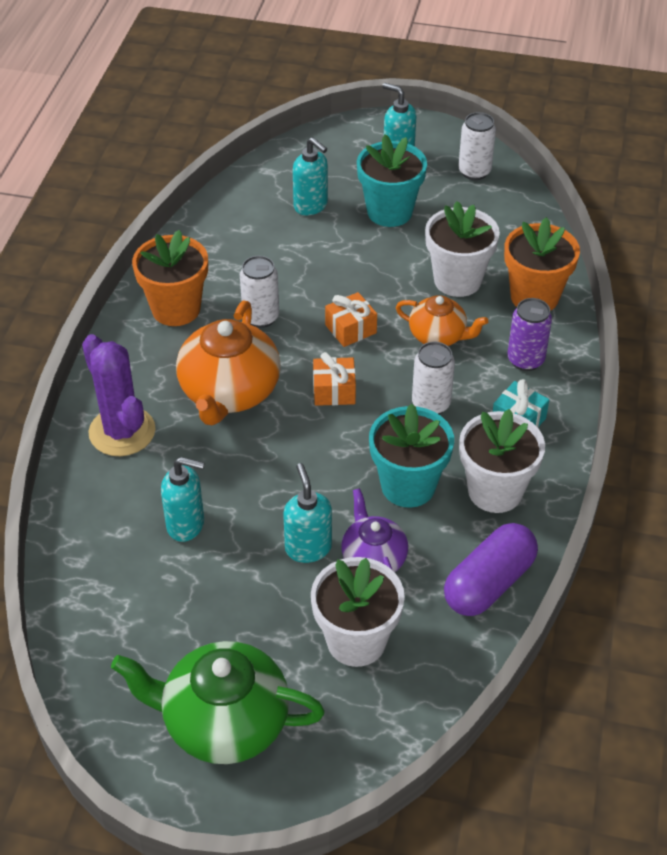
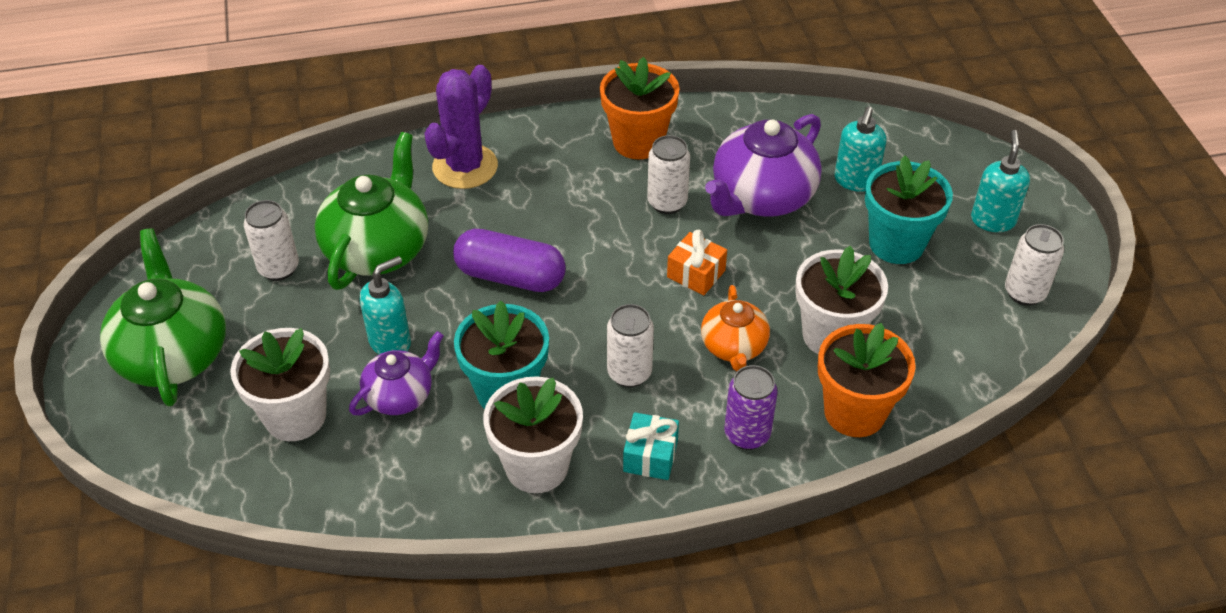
camera: 65 degrees right, 0 degrees up
(161, 608) = (279, 268): none -> white can
(186, 525) = (378, 249): turquoise soap dispenser -> green teapot
(229, 392) = (554, 217): orange teapot -> none
(292, 262) = (761, 197): none -> purple teapot
(334, 391) = (601, 291): orange gift -> none
(489, 583) = (410, 500): purple capsule -> purple capsule (510, 276)

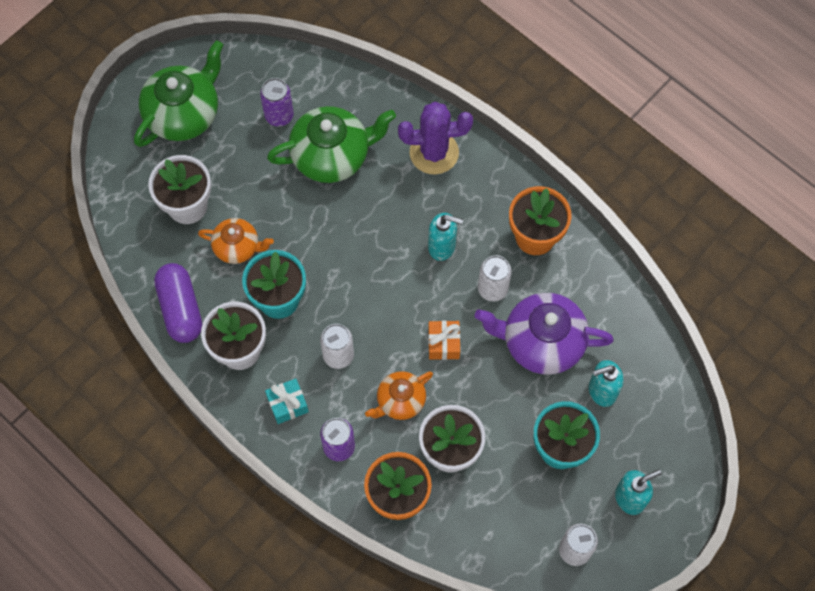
camera: 55 degrees right, 20 degrees up
(279, 268) = (279, 116): white can -> purple can
(390, 342) = (269, 214): turquoise soap dispenser -> turquoise soap dispenser (442, 246)
(400, 395) = (237, 247): purple teapot -> orange teapot
(510, 276) = (364, 242): purple capsule -> purple capsule (180, 309)

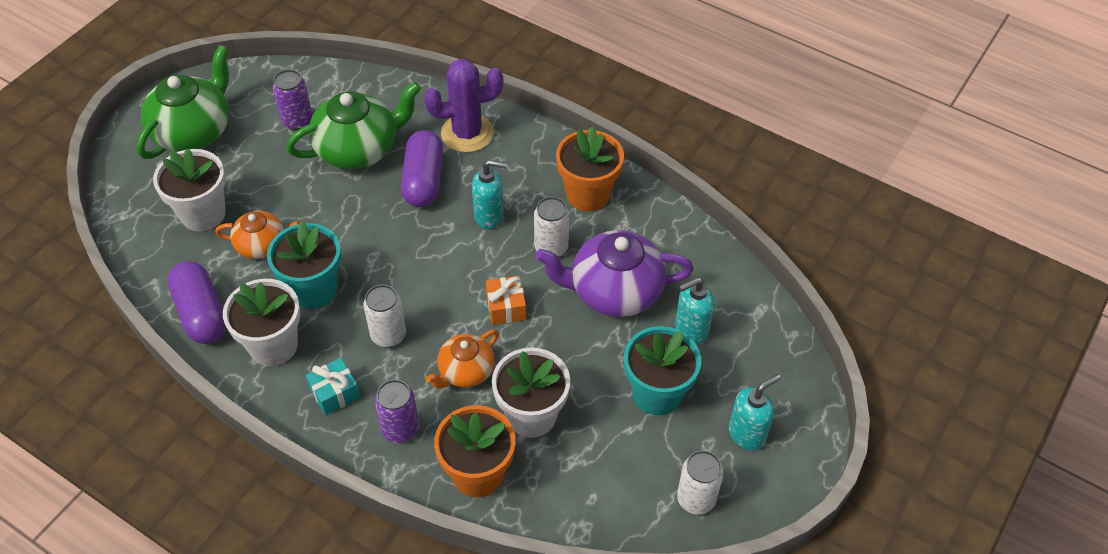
camera: 10 degrees left, 15 degrees down
(387, 199) = (423, 180): none -> purple capsule

